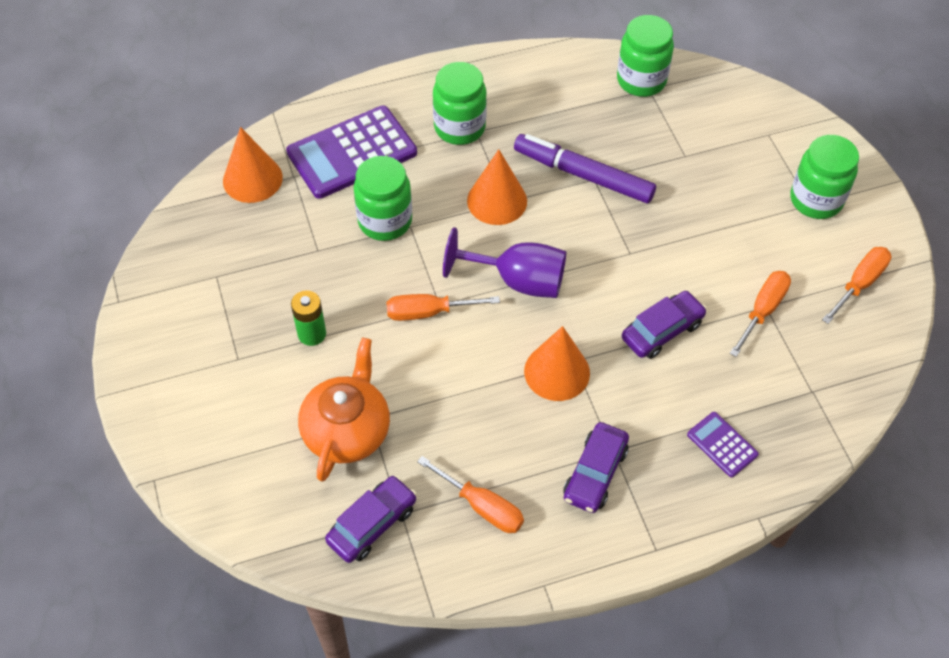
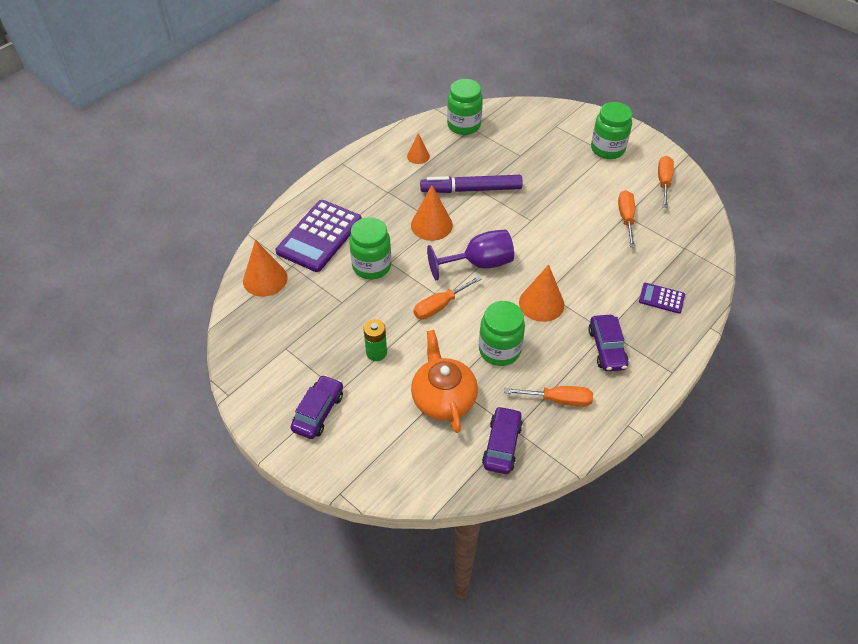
camera: 30 degrees left, 5 degrees down
(459, 127) = (376, 194): green jar -> green jar (499, 350)
(549, 98) = (418, 156): none -> orange cone
(662, 331) = (581, 253): purple car -> purple car (318, 412)

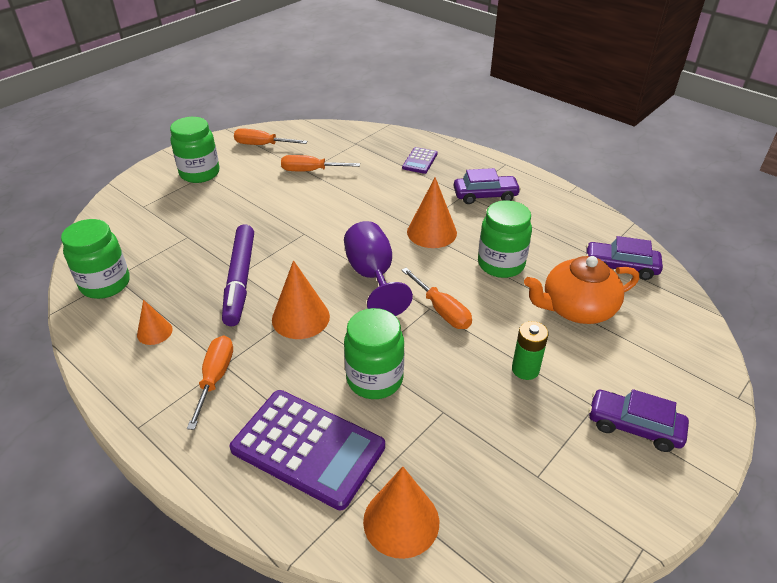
camera: 90 degrees left, 10 degrees down
(558, 400) = (554, 228): orange screwdriver -> orange screwdriver (215, 378)

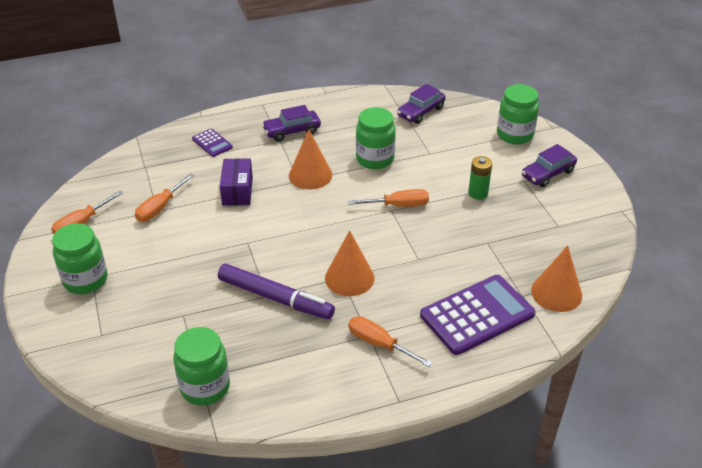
camera: 60 degrees left, 0 degrees up
(154, 332) = (298, 367): orange cone -> none
(368, 200) = (237, 191): none -> purple box
(372, 276) = (334, 224): purple goblet -> none
(374, 379) = (439, 262): green jar -> green jar (515, 135)
(485, 195) = (292, 131): purple car -> purple car turned 135 degrees counterclockwise
(576, 308) = (443, 148): orange teapot -> none

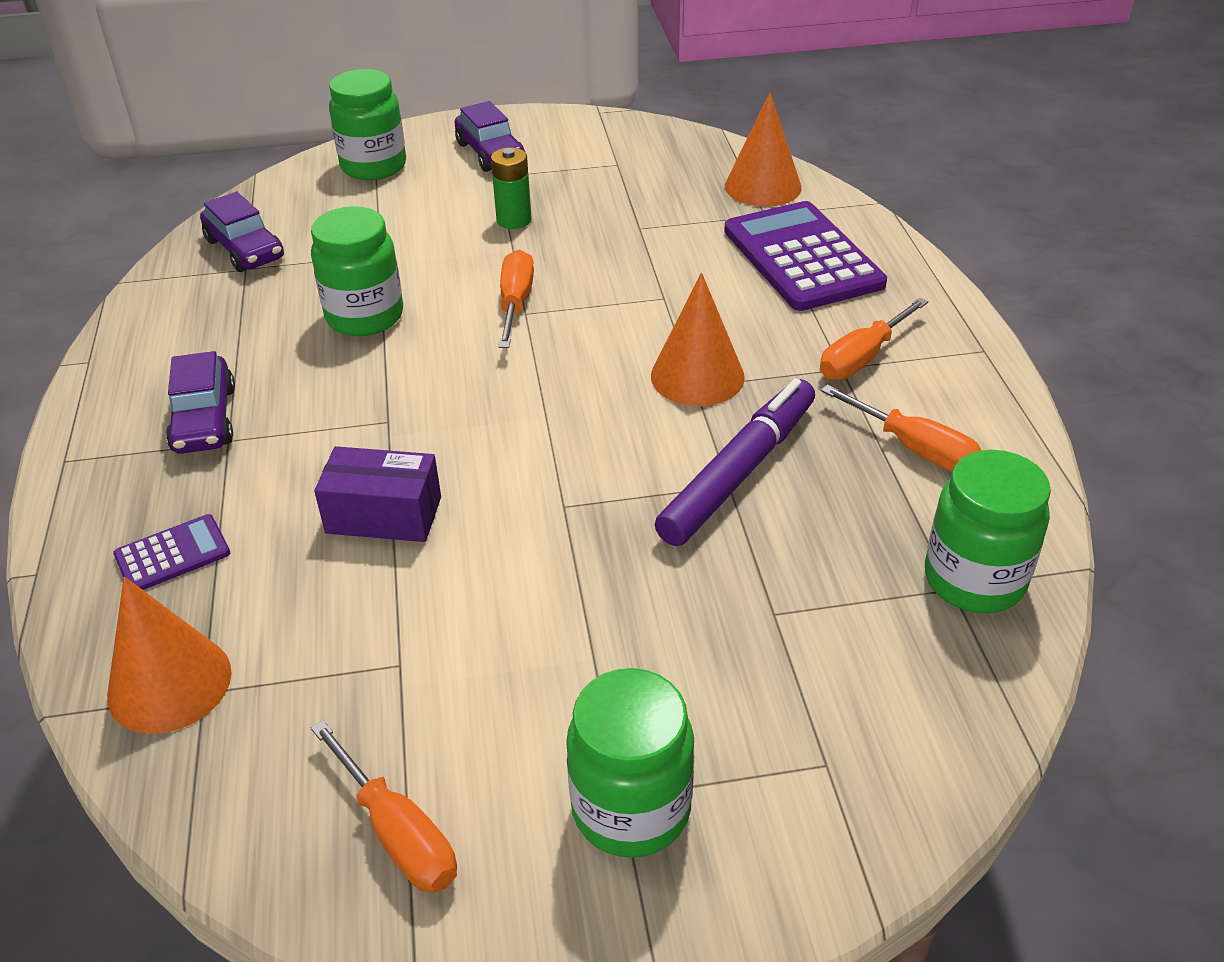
camera: 80 degrees left, 0 degrees up
(160, 208) = (391, 657): orange screwdriver -> orange screwdriver (914, 448)
(310, 175) = (376, 403): orange cone -> orange cone (169, 683)

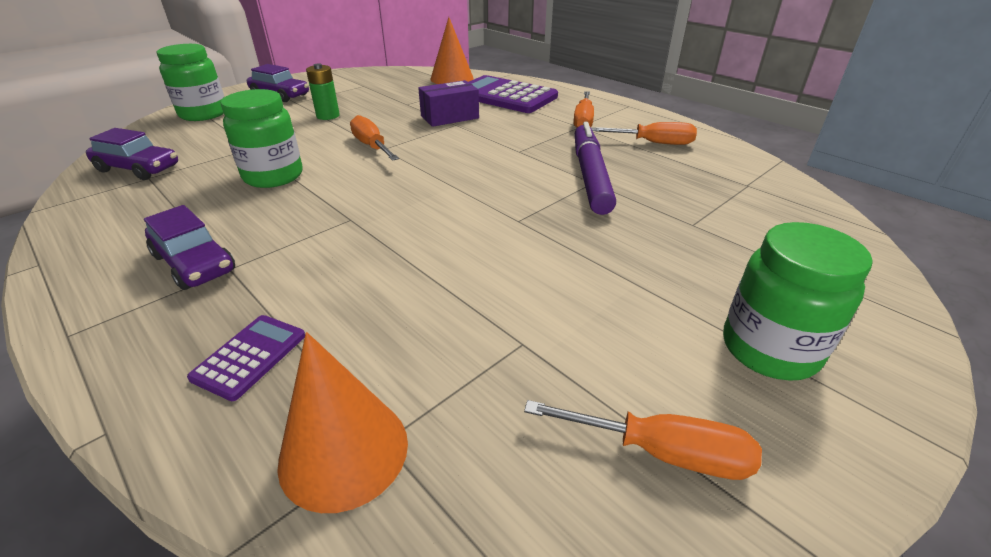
camera: 35 degrees left, 5 degrees down
(384, 515) = (406, 266): purple box -> purple box (449, 117)
(697, 376) = (515, 147): orange cone -> none
(974, 580) = (751, 179): green jar -> none

